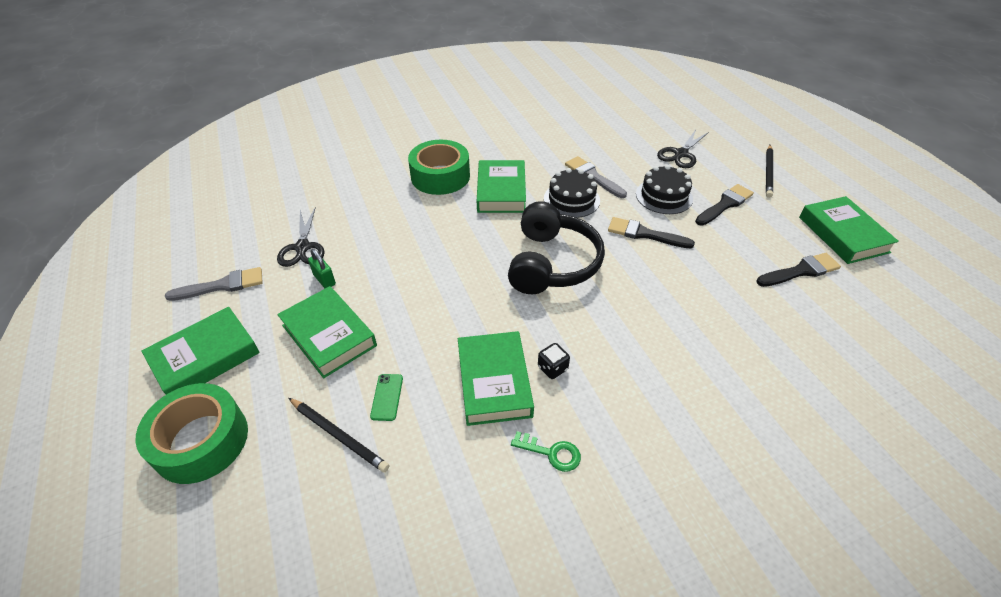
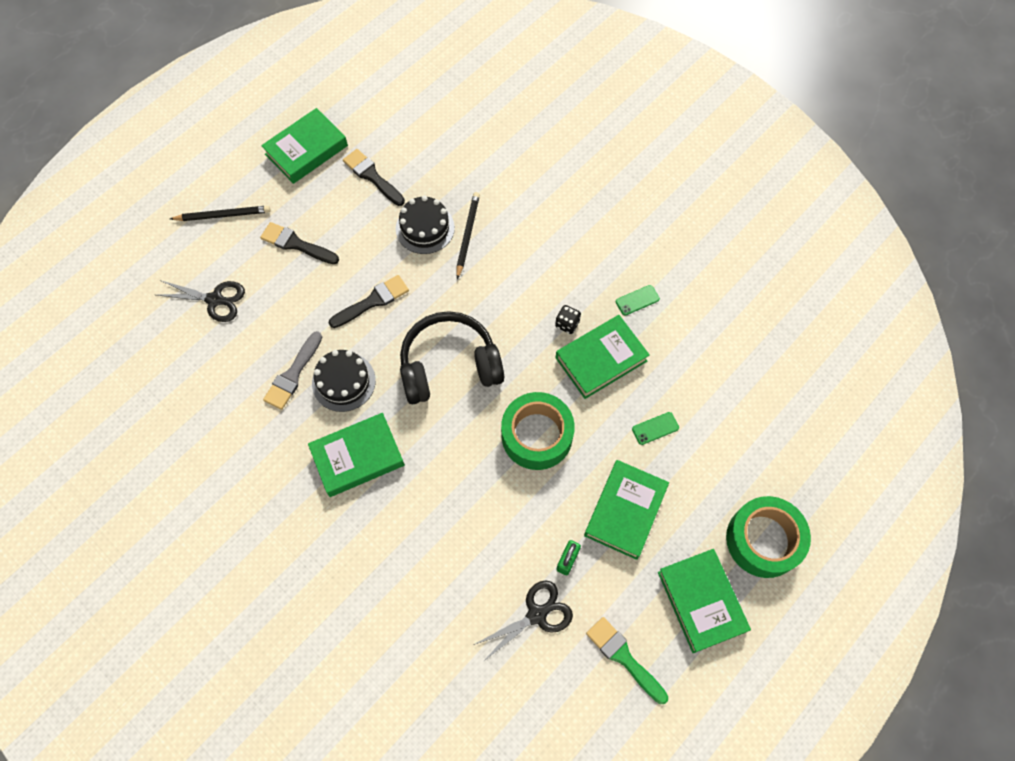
camera: 115 degrees left, 20 degrees up
(205, 357) = (701, 601): green book -> green book turned 45 degrees clockwise
(222, 285) = (624, 657): grey brush -> green brush
(339, 435) = (703, 443): black pencil -> black pencil (467, 235)
(440, 176) = (356, 537): green tape -> green tape (537, 435)
(551, 453) = (637, 300): green key -> green phone
(644, 234) = (373, 301): black brush -> black brush turned 120 degrees counterclockwise
(664, 196) = (303, 299): black cake -> black cake (425, 228)

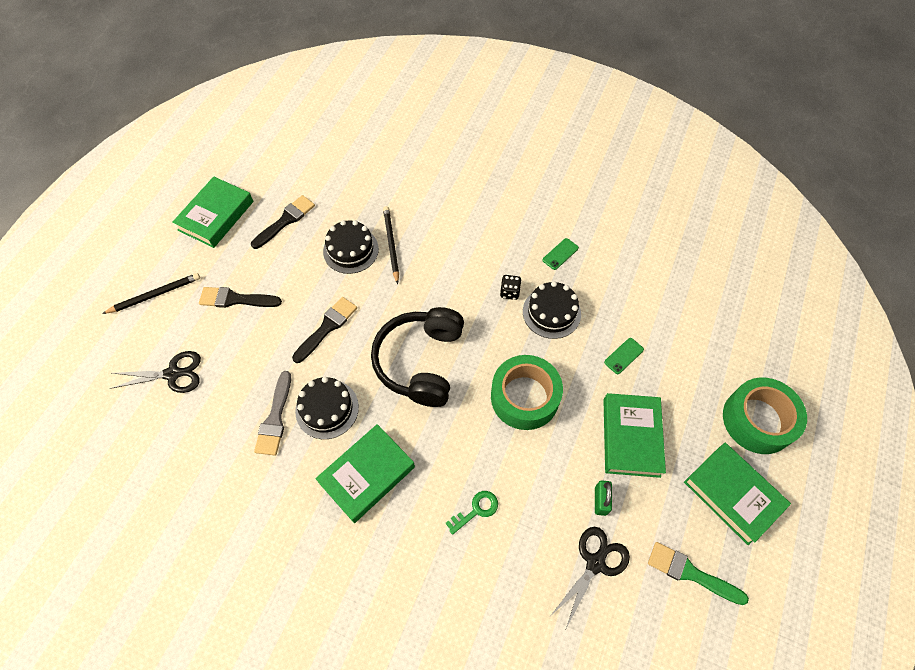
camera: 20 degrees left, 5 degrees down
(372, 176) = (285, 220): black brush -> black brush turned 105 degrees clockwise
(445, 526) = (476, 510): none -> green key
(449, 366) = (420, 362): black headphones -> black headphones turned 45 degrees counterclockwise
(601, 359) = (551, 312): green book -> black cake

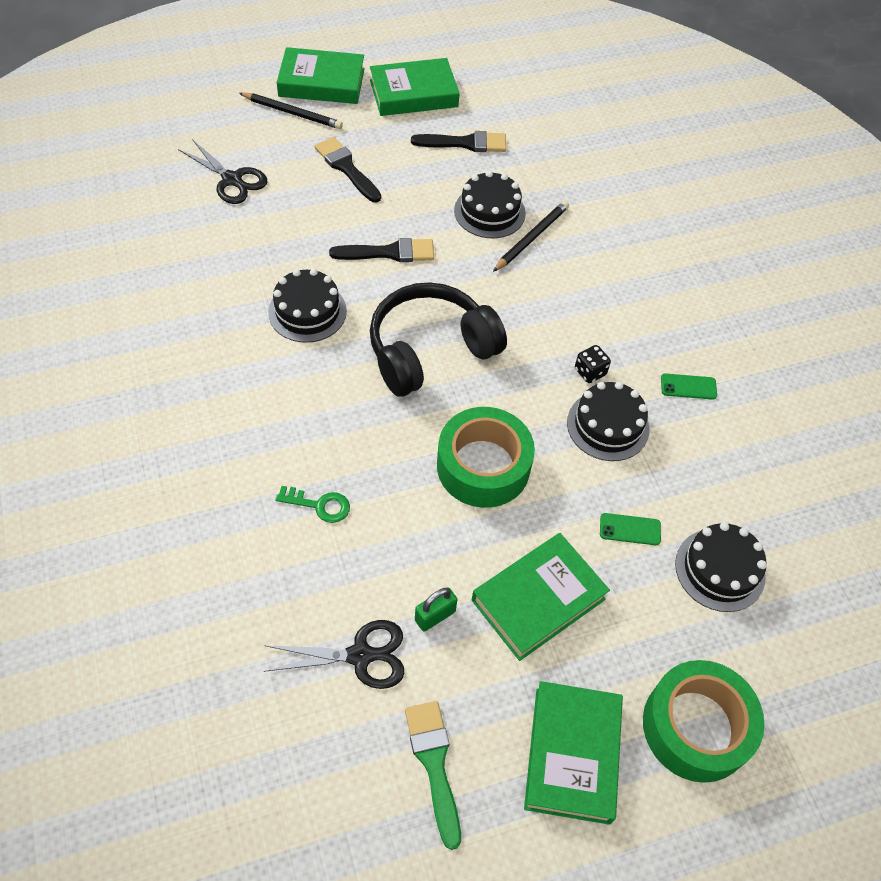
camera: 45 degrees right, 5 degrees down
(275, 418) = (261, 280): grey brush -> none
(367, 475) = (272, 389): green book -> green book (321, 82)
(679, 334) = (720, 569): none -> black cake

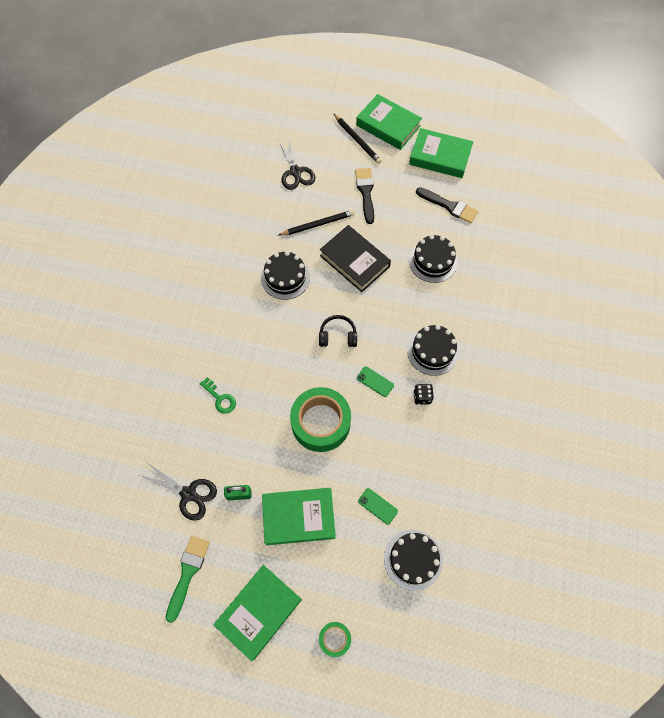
camera: 35 degrees right, 10 degrees up
(389, 252) = (354, 261): black brush -> black book
(430, 350) = (338, 336): black headphones -> black headphones, size x0.48
(531, 238) = (447, 291): black pencil -> black pencil (318, 224)
(608, 425) = (409, 436): black cake -> black cake (432, 351)
(688, 387) = (476, 437): green phone -> green phone (375, 381)
(696, 727) = (334, 639): green tape -> green tape, size x0.48

